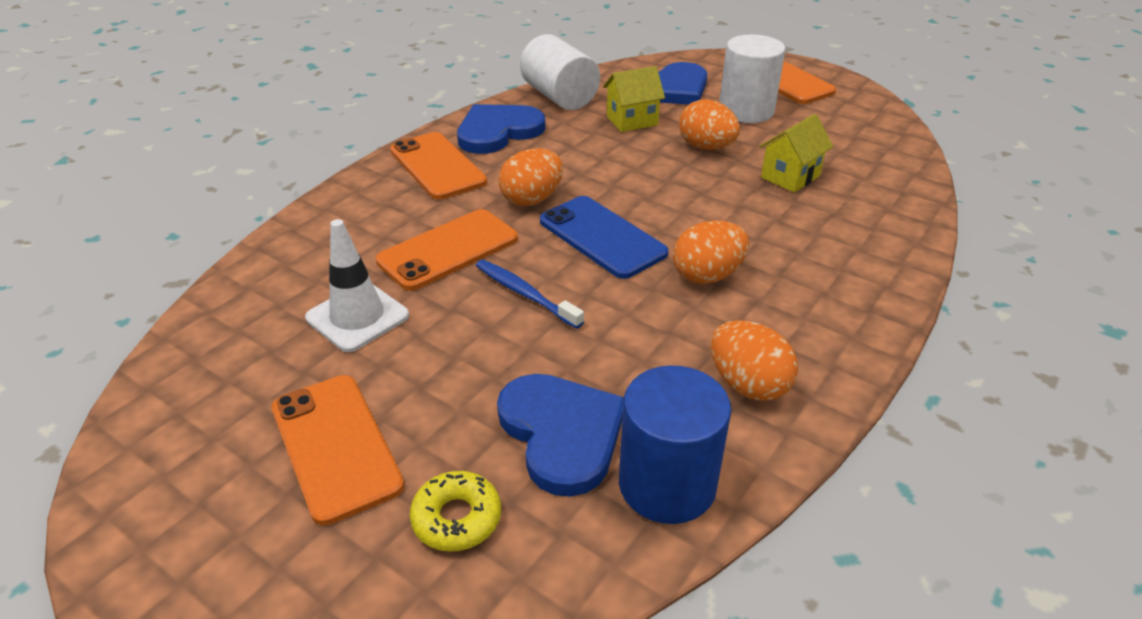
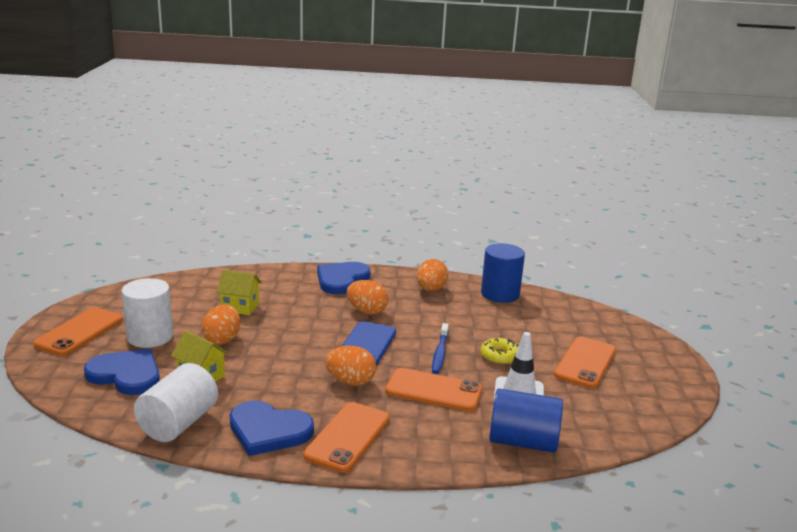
camera: 125 degrees left, 15 degrees down
(281, 269) = (523, 442): none -> blue cylinder
(457, 518) = (570, 325): yellow donut -> yellow donut (499, 356)
(562, 433) = (507, 318): blue heart -> blue heart (341, 280)

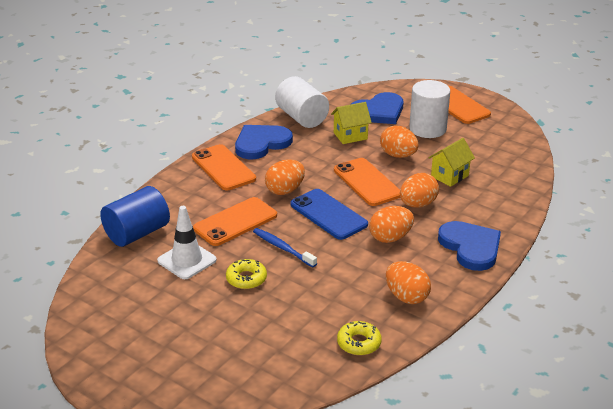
camera: 125 degrees right, 10 degrees up
(303, 311) = (417, 204): none -> orange egg
(500, 294) = (359, 343): blue cylinder -> yellow donut
(585, 363) = (185, 325): orange phone -> orange phone (367, 182)

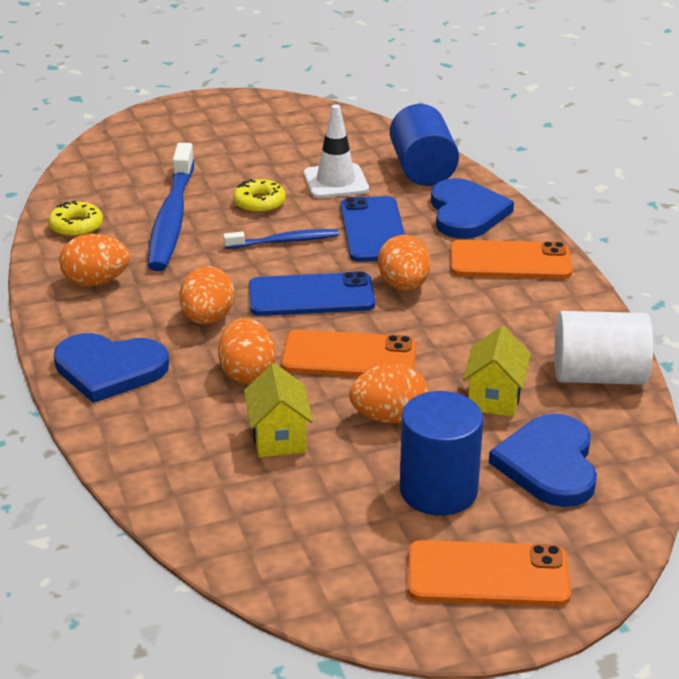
camera: 125 degrees right, 0 degrees up
(235, 222) = (373, 230): orange phone -> blue phone
(261, 143) = (549, 311): blue heart -> blue heart (466, 213)
(303, 306) = (172, 218): none -> blue toothbrush
(427, 129) = (438, 490): white cylinder -> blue cylinder

